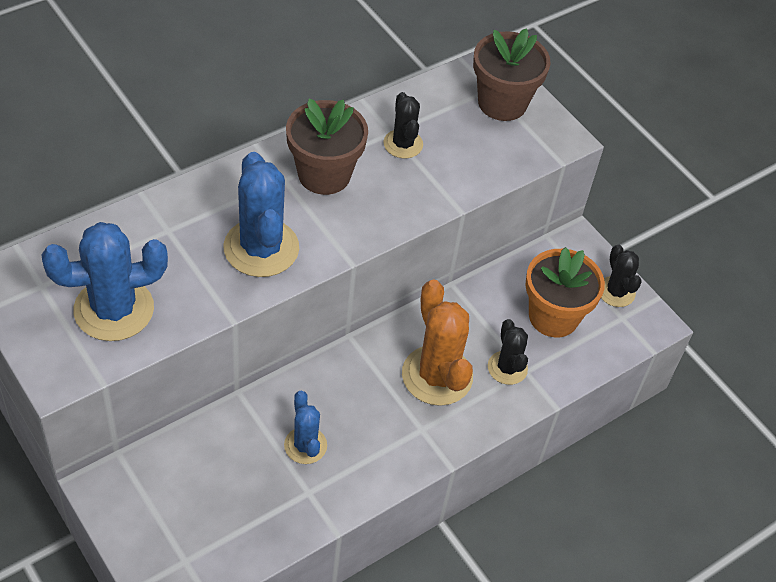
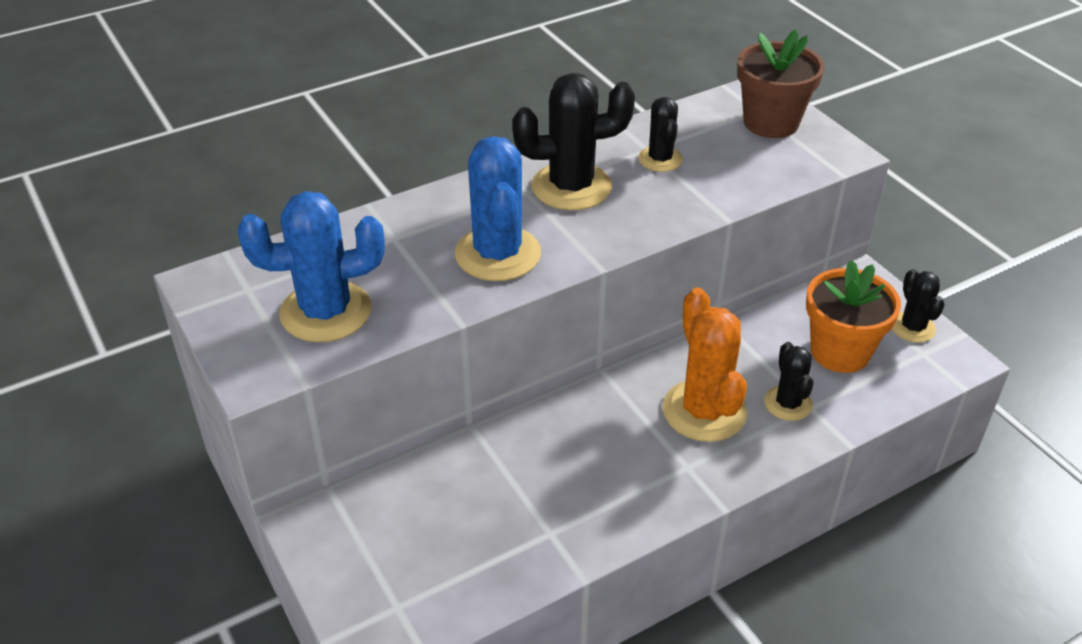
camera: 10 degrees right, 10 degrees down
(305, 445) = (547, 482): blue cactus -> none
(324, 174) = (571, 187): brown flower pot -> black cactus

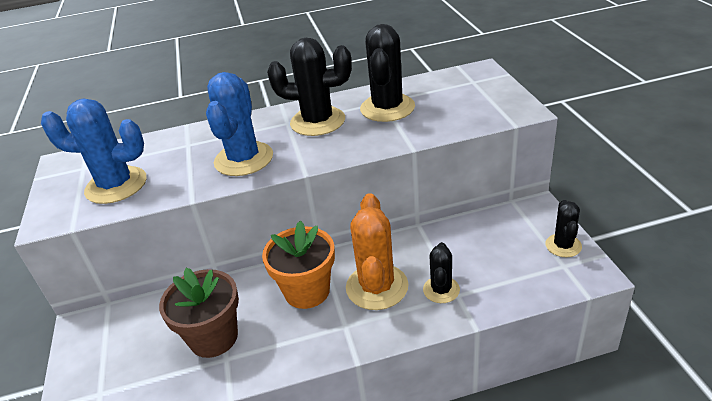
camera: 20 degrees right, 5 degrees down
(660, 159) = (387, 108): black cactus -> black cactus, size x1.75
(771, 122) = (478, 89): brown flower pot -> brown flower pot (213, 337)
(840, 352) = (498, 257): orange flower pot -> orange flower pot (307, 291)

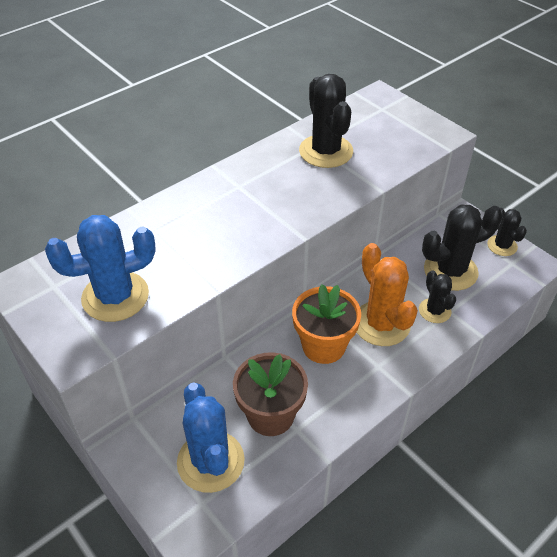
camera: 30 degrees left, 10 degrees up
(244, 159) = (230, 236): blue cactus -> blue cactus (210, 461)
(317, 121) = (270, 179): black cactus -> black cactus (450, 271)

